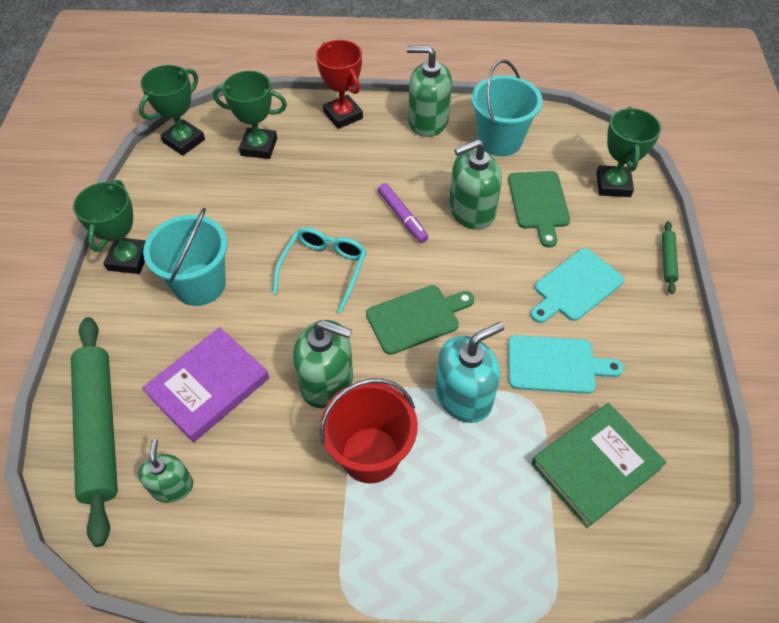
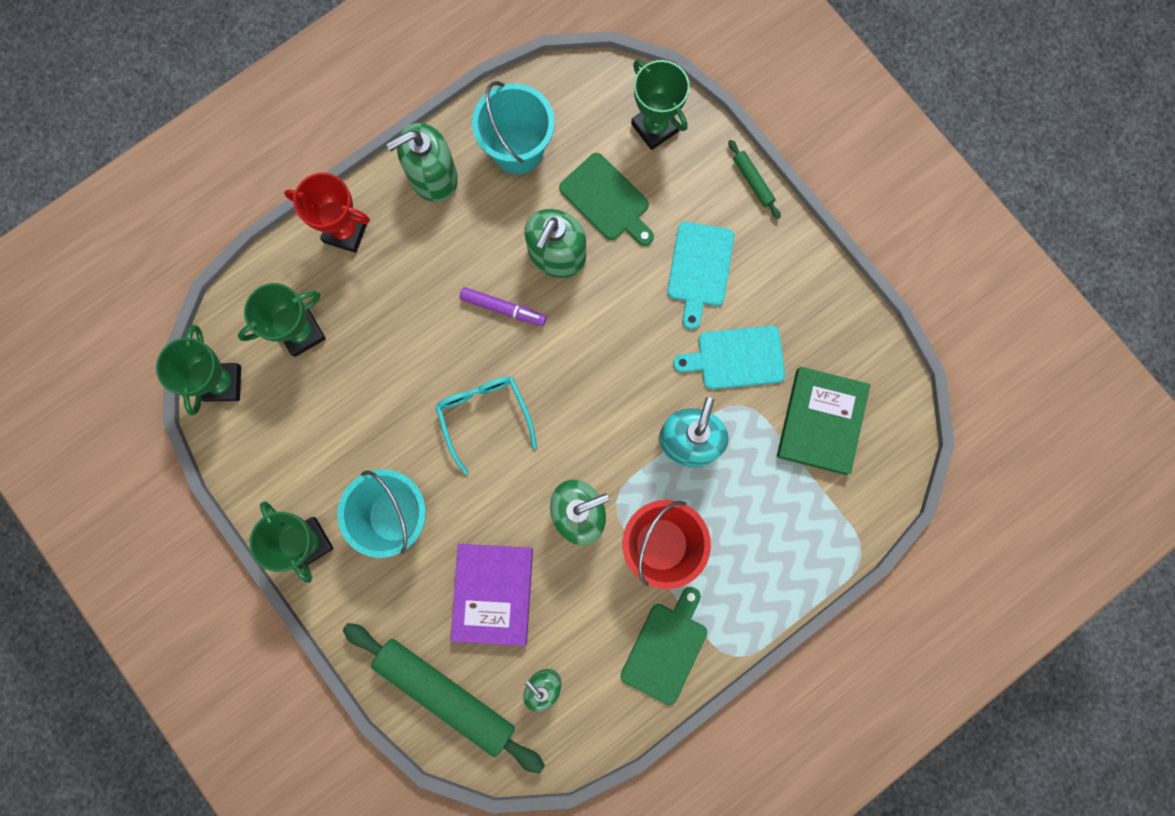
camera: 40 degrees left, 25 degrees up
(416, 318) = (599, 402): green cutting board -> green cutting board (666, 648)
(555, 365) = (736, 358): turquoise cutting board -> turquoise cutting board turned 150 degrees counterclockwise

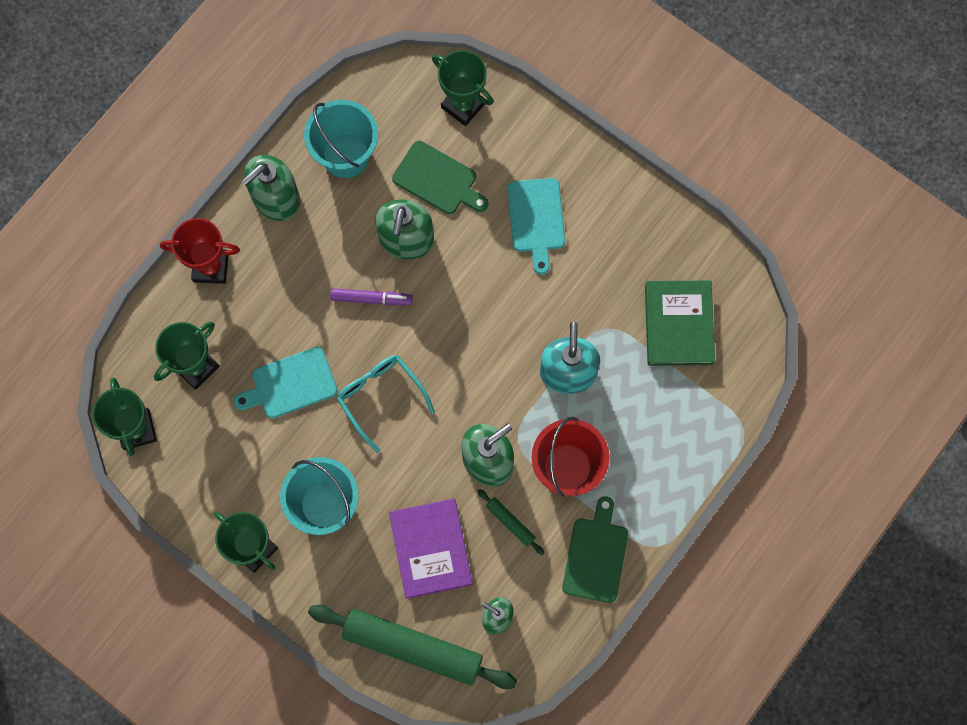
camera: 15 degrees left, 5 degrees down
(736, 358) = (589, 289): turquoise cutting board -> turquoise cutting board (290, 384)
(753, 181) = (563, 131): green rolling pin -> green rolling pin (510, 522)

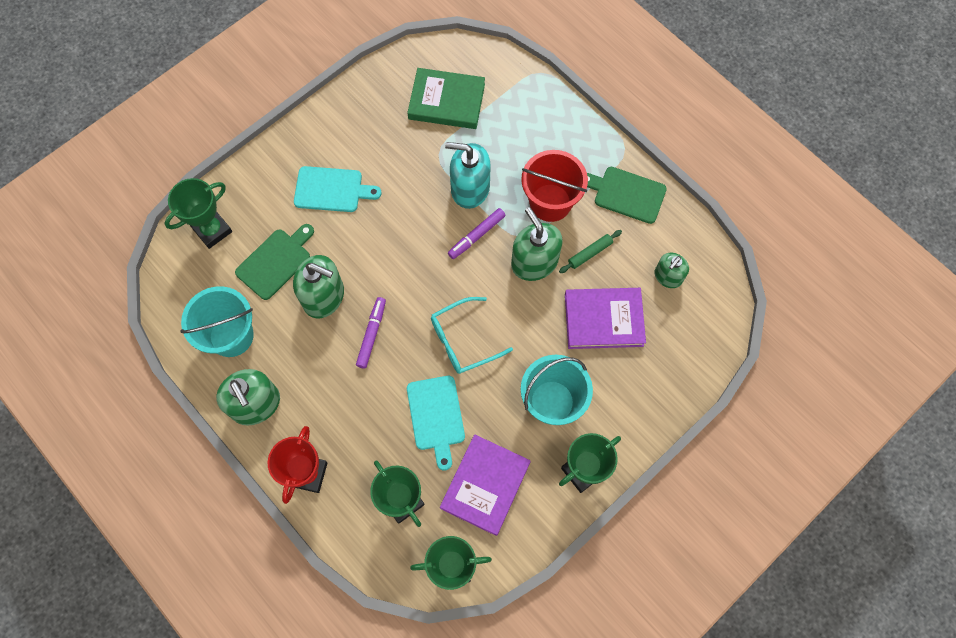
camera: 80 degrees left, 5 degrees down
(224, 448) = (485, 485): none -> purple book
(413, 647) = (686, 347): green rolling pin -> none
(509, 390) = (476, 236): none -> purple marker

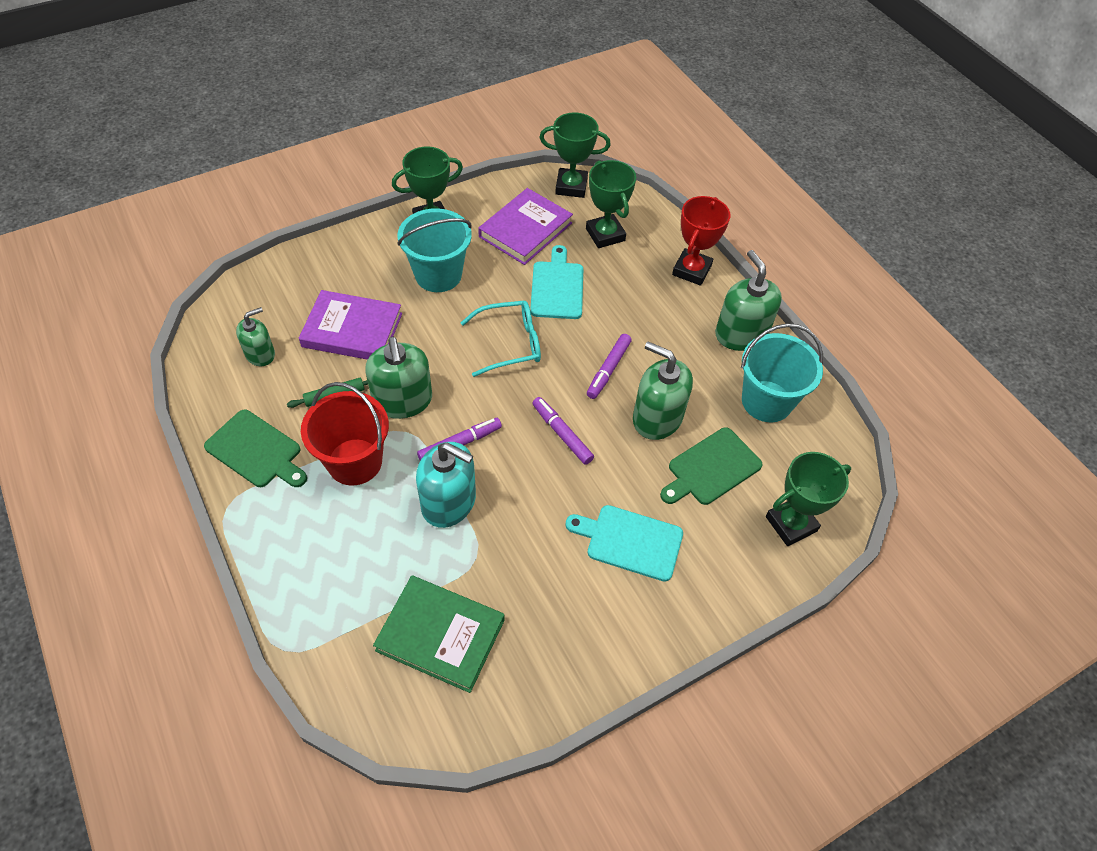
camera: 170 degrees left, 15 degrees down
(399, 263) = (562, 434): none -> purple marker

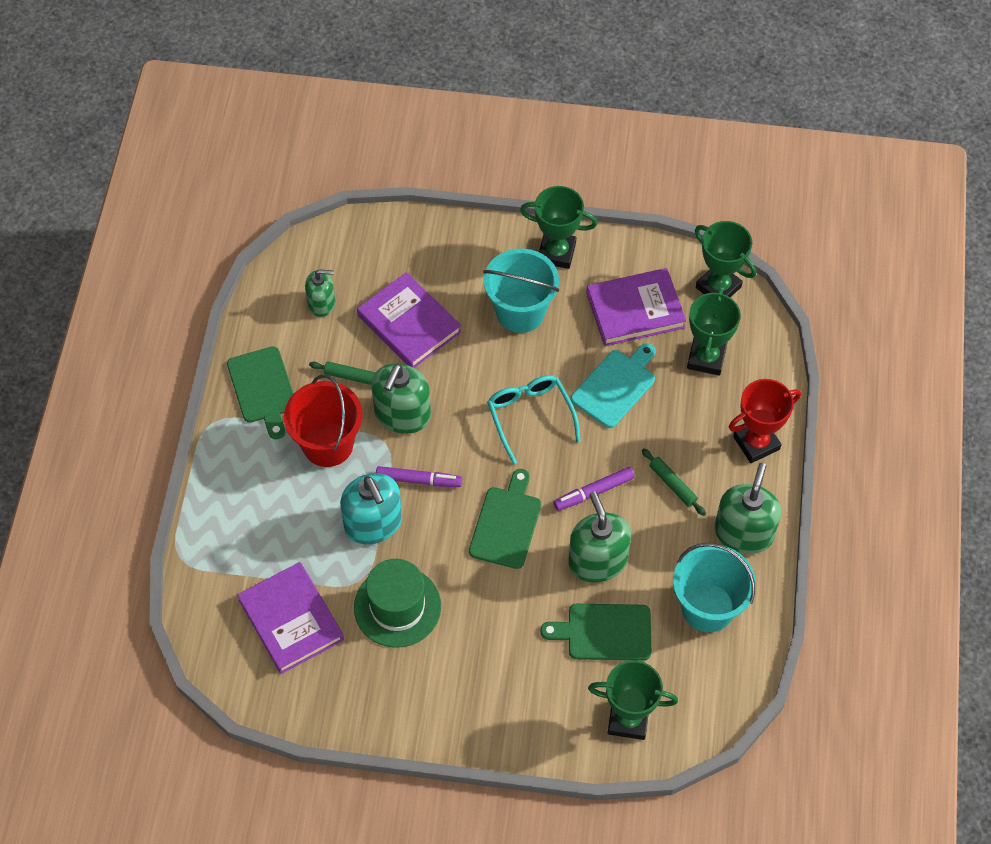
camera: 40 degrees right, 5 degrees up
(440, 635) = (291, 620): green book -> purple book
(510, 343) = (530, 416): turquoise glasses -> turquoise glasses turned 135 degrees counterclockwise
(528, 558) = (397, 607): none -> green hat
(562, 434) = (506, 524): purple marker -> green cutting board
(630, 541) = (485, 646): turquoise cutting board -> none
(661, 331) = (672, 484): none -> green rolling pin

